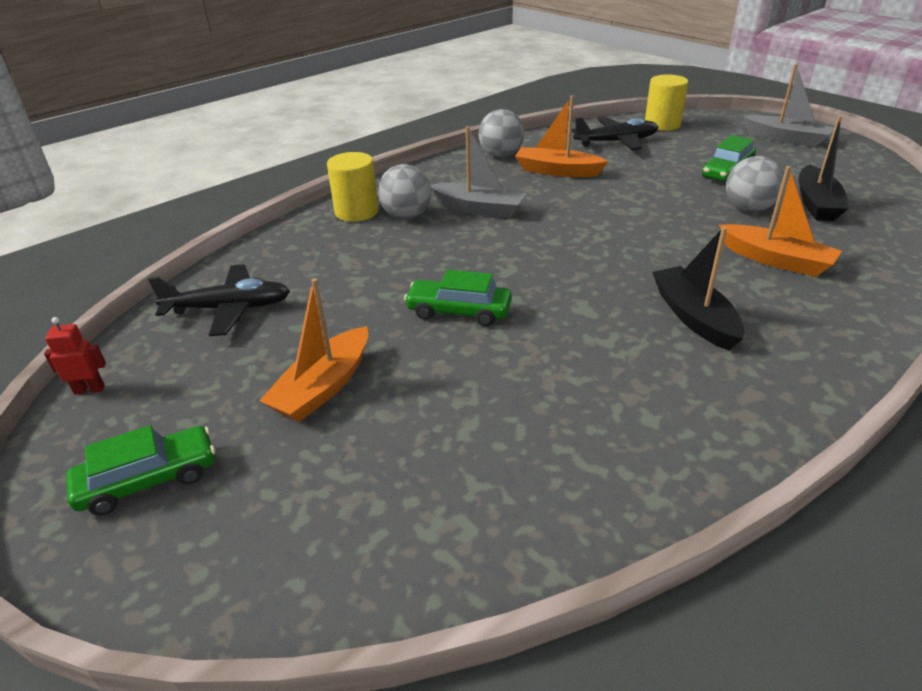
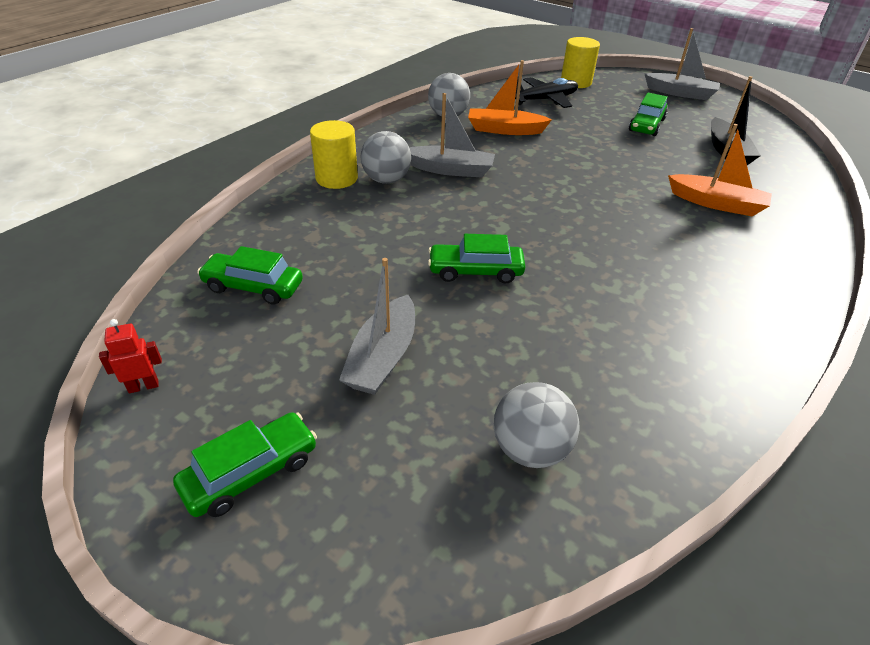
camera: 15 degrees left, 5 degrees up
(229, 308) = (253, 286): black plane -> green car
(323, 387) = (383, 357): orange boat -> grey boat
(694, 317) = (674, 259): black boat -> none
(748, 209) = (677, 158): grey ball -> grey ball (530, 449)

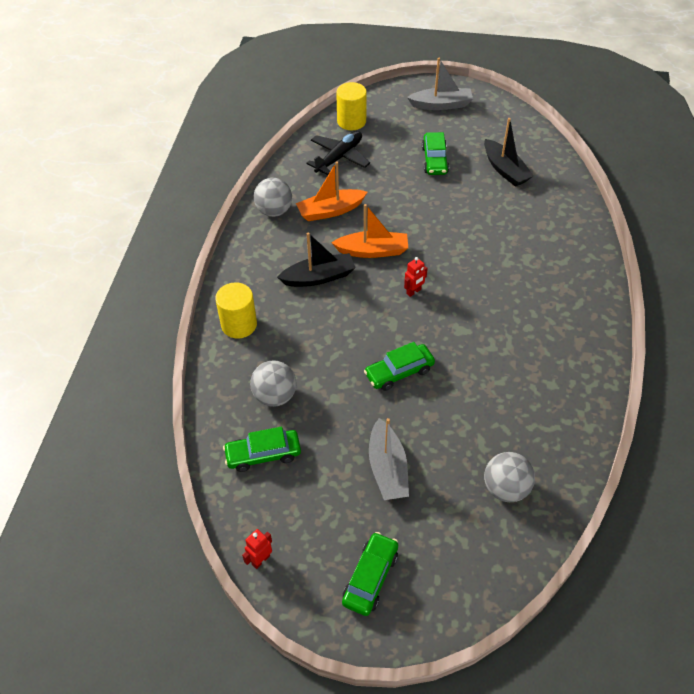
camera: 25 degrees left, 10 degrees up
(386, 180) = (278, 310): grey ball -> grey ball (275, 396)
(451, 170) = (319, 277): grey boat -> black boat
(548, 211) = (414, 291): none -> red robot
(716, 203) = (520, 234): orange boat -> orange boat (372, 251)

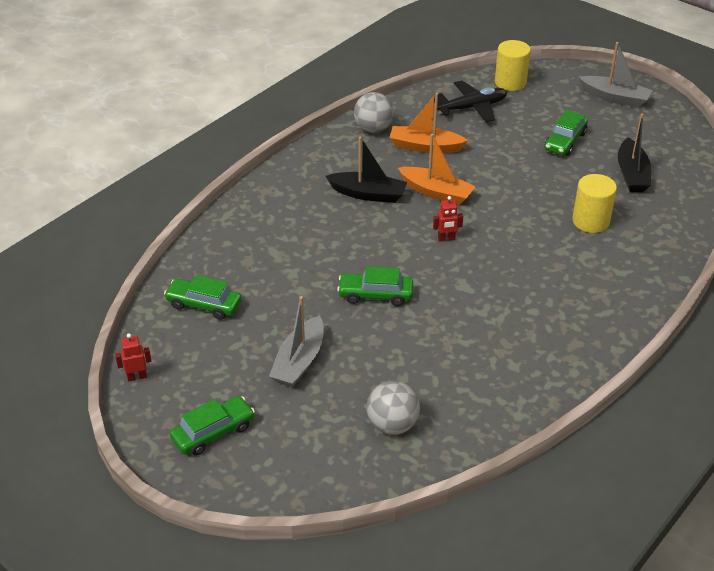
camera: 30 degrees right, 10 degrees down
(239, 324) = (267, 203): yellow cylinder -> yellow cylinder (590, 221)
(275, 396) = (251, 267): grey ball -> none

